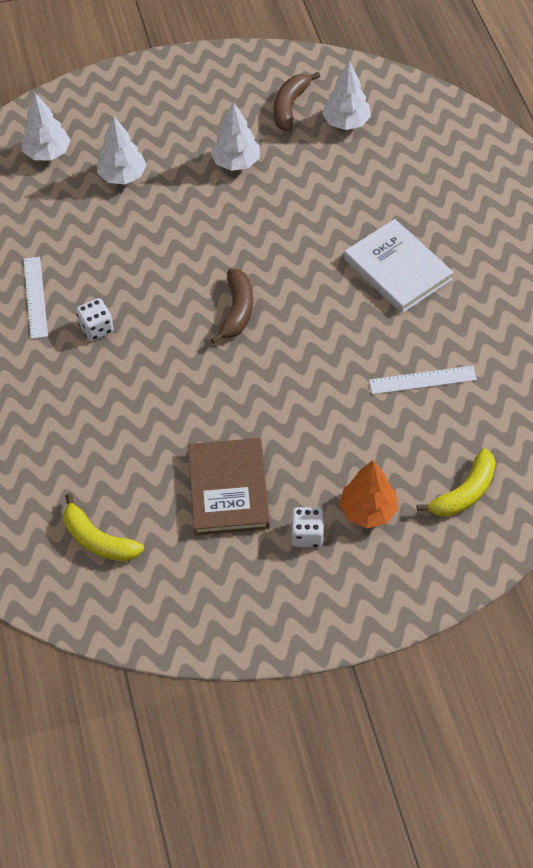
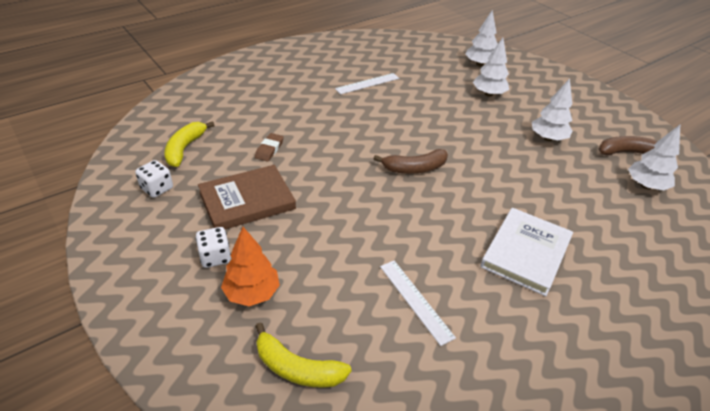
camera: 65 degrees right, 15 degrees down
(96, 328) = (358, 110): white dice -> white dice (157, 188)
(139, 447) = (269, 149): none -> brown eraser

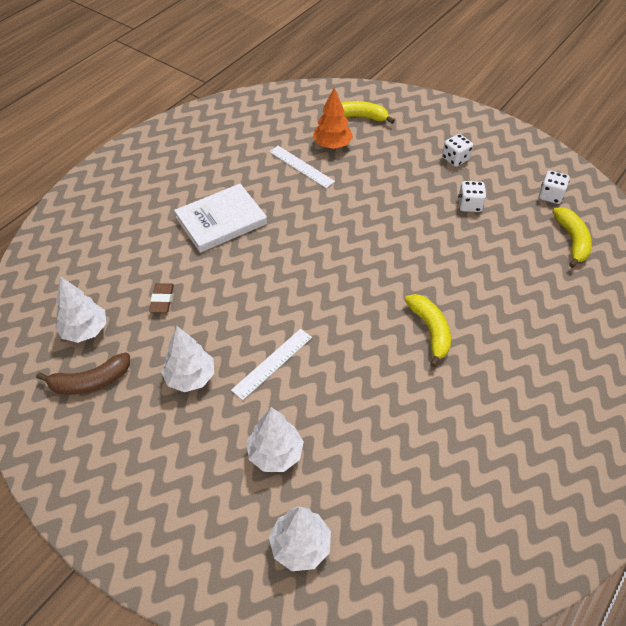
camera: 165 degrees right, 10 degrees up
(247, 201) = (469, 205): brown book -> white dice
(252, 293) = (412, 145): orange tree -> orange tree (332, 145)
(269, 149) = (494, 263): brown eraser -> brown eraser (162, 300)
(356, 122) = (430, 331): none -> yellow banana
(367, 83) = (457, 418): white ruler -> white ruler (272, 363)
(414, 168) = (339, 281): brown banana -> none
(525, 253) = (221, 221): white book -> white book turned 45 degrees clockwise

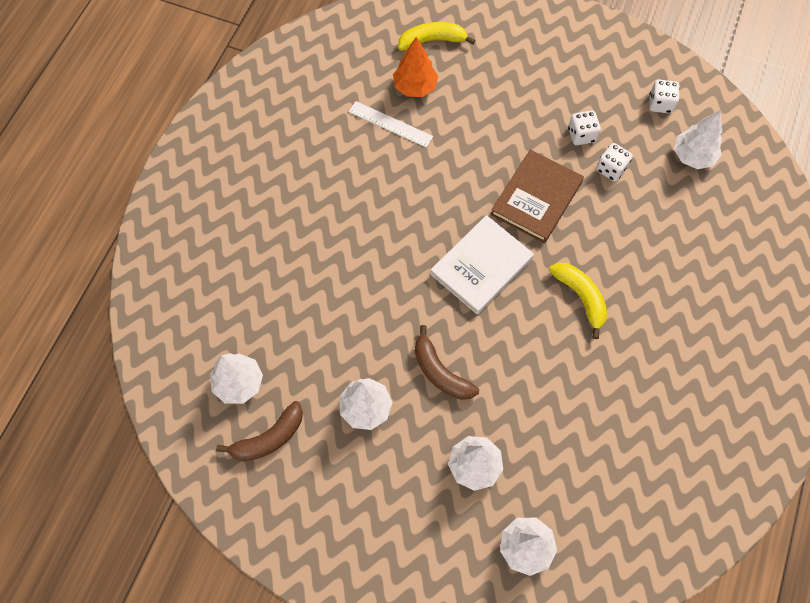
camera: 15 degrees left, 15 degrees up
(162, 300) = (304, 328): brown eraser -> none
(221, 221) = (329, 216): white book -> white book (481, 266)
(272, 363) = (440, 372): white ruler -> brown banana
(412, 244) = (536, 198): none -> brown book
(455, 159) = (552, 76): white dice -> white dice (611, 169)
(572, 240) = (693, 156): yellow banana -> white tree

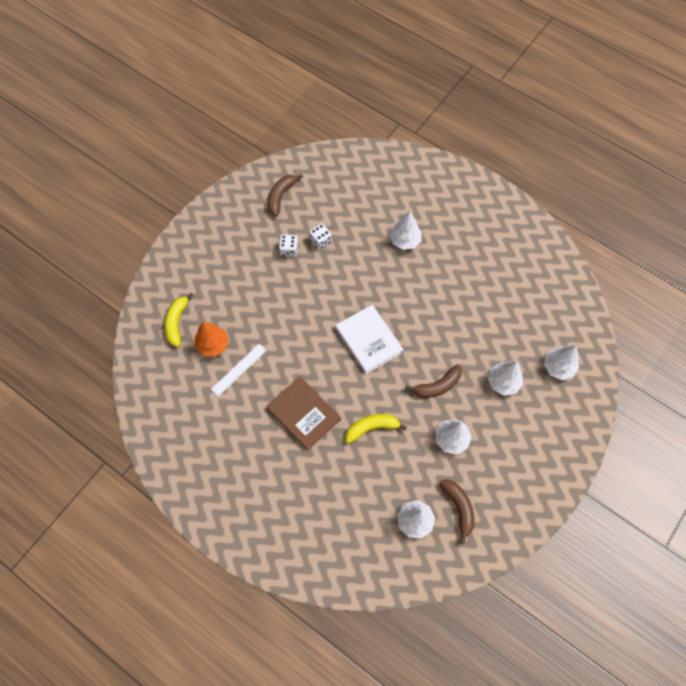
camera: 75 degrees left, 0 degrees up
(536, 198) = (328, 292): brown book -> brown book (303, 414)
(580, 297) = (406, 287): yellow banana -> yellow banana (372, 428)
(660, 104) = (281, 196): white dice -> brown banana
(693, 156) = (326, 191): white tree -> white tree (405, 240)

